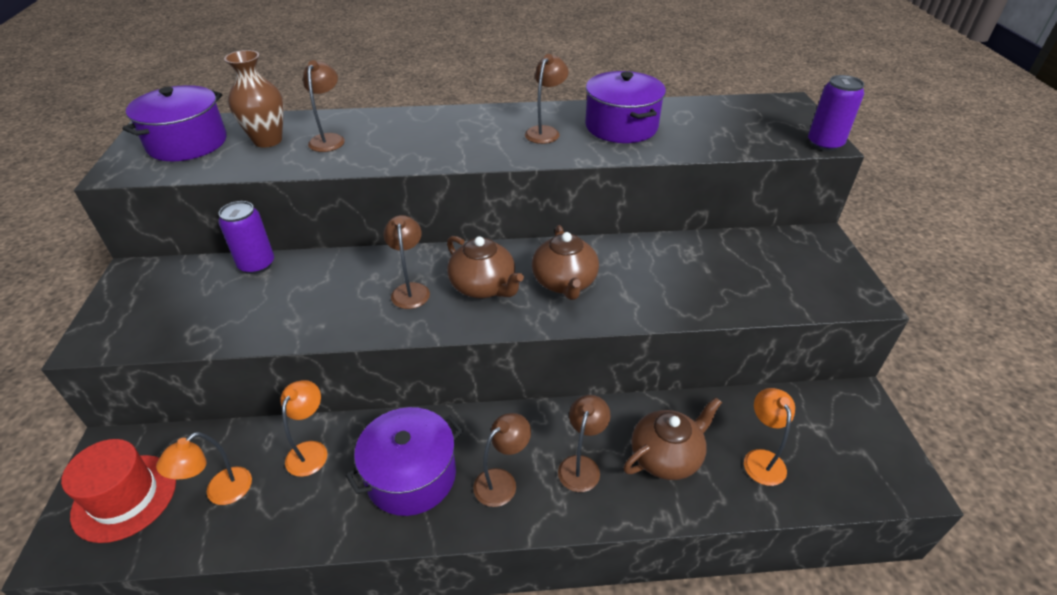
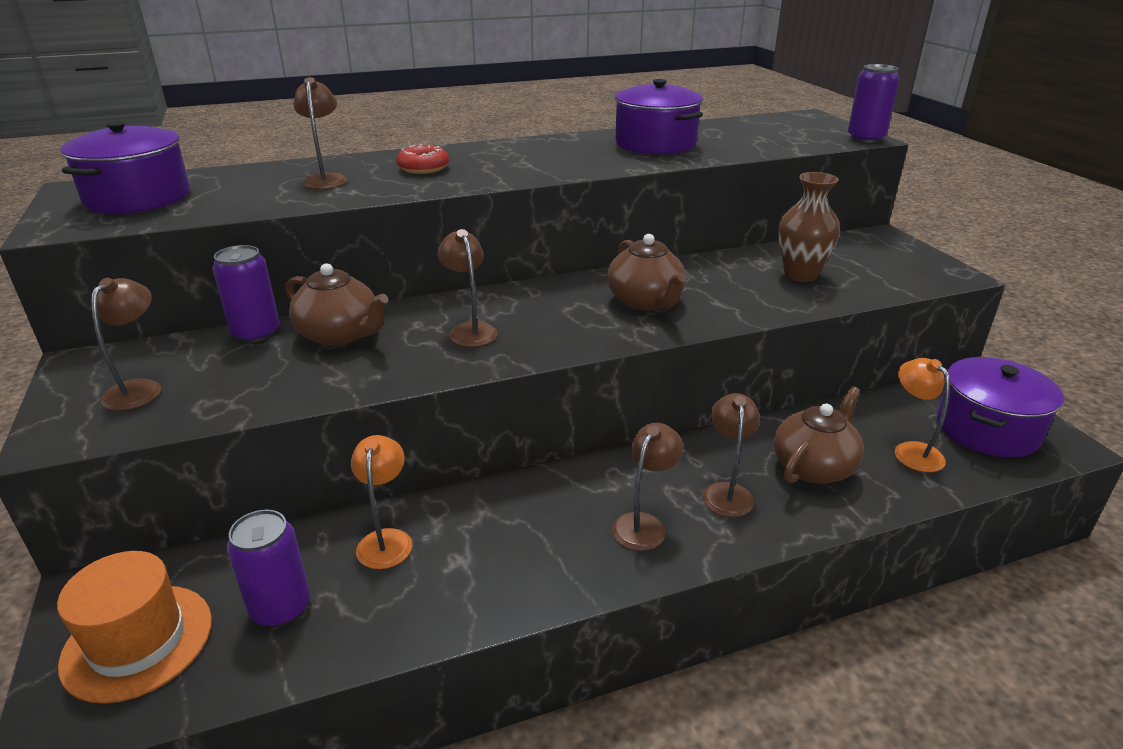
camera: 15 degrees left, 10 degrees down
(125, 497) = (138, 641): red hat -> orange hat
(220, 492) = (281, 607): orange lamp -> purple can
(268, 140) = (246, 186): brown vase -> brown vase (800, 275)
(410, 135) = (423, 168): none -> red donut
(411, 475) = (530, 540): purple pot -> purple pot (987, 429)
(483, 287) = (556, 316): brown teapot -> brown teapot (340, 335)
(545, 132) = (577, 153): brown lamp -> brown lamp (140, 388)

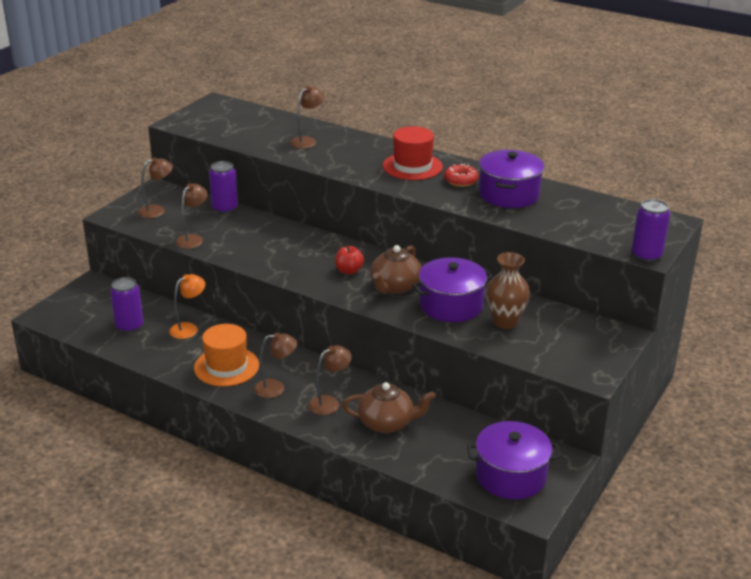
camera: 50 degrees right, 0 degrees up
(138, 197) = (226, 118): purple pot -> purple pot (451, 305)
(138, 641) = (85, 308): orange hat -> orange hat (226, 366)
(340, 335) = (249, 227): brown teapot -> none
(423, 168) = (359, 154): red donut -> red donut (460, 180)
(470, 330) = (297, 254): brown lamp -> brown lamp (193, 239)
(509, 157) = (412, 166): none -> red hat
(567, 313) = (349, 271): none -> red apple
(911, 451) = (447, 452): orange lamp -> none

